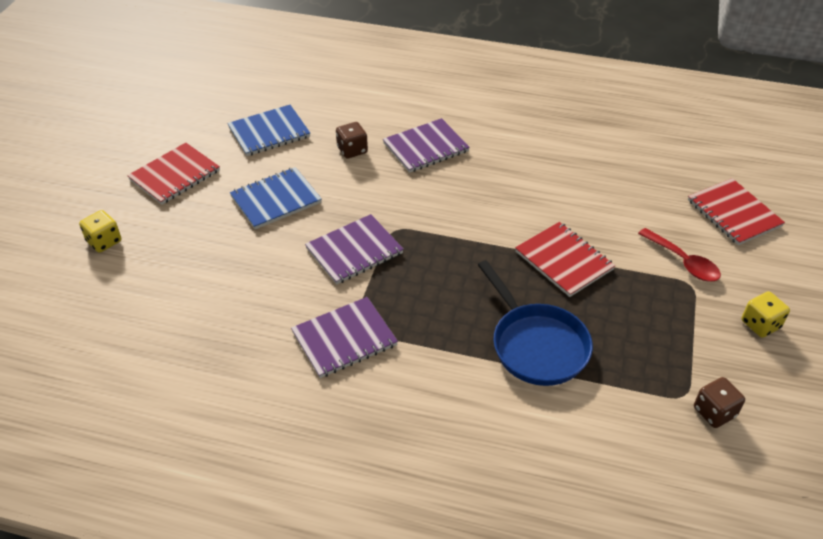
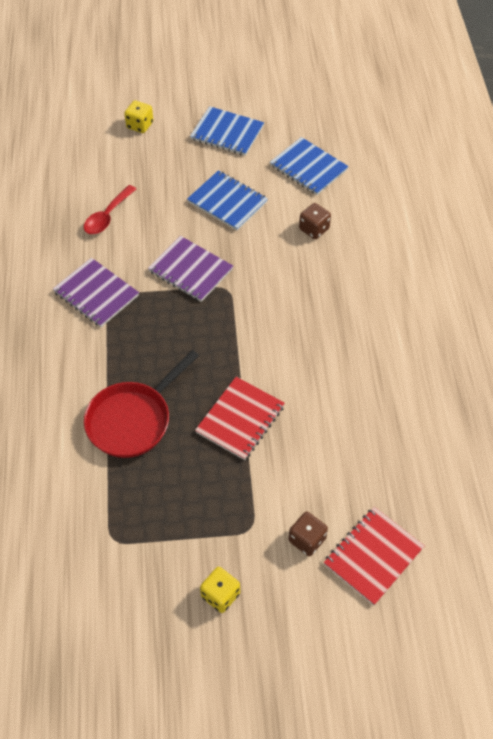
camera: 70 degrees right, 10 degrees up
(175, 175) = (227, 133): red notebook -> blue notebook
(426, 147) = (345, 279): purple notebook -> none
(536, 345) = (133, 420): blue pan -> red pan
(683, 262) = (279, 518): red spoon -> red spoon (107, 216)
(714, 412) = (102, 565): brown dice -> brown dice (307, 540)

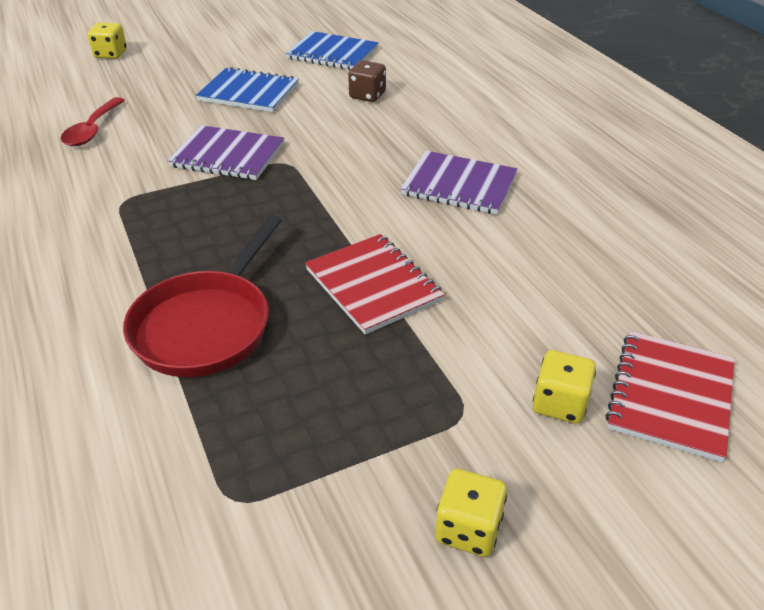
camera: 20 degrees left, 15 degrees down
(96, 294) = (99, 202): purple notebook -> purple notebook (459, 185)
(227, 133) = (222, 44): blue notebook -> none
(240, 419) = (373, 285): red notebook -> red notebook turned 45 degrees counterclockwise
(307, 540) = (559, 404): brown dice -> yellow dice

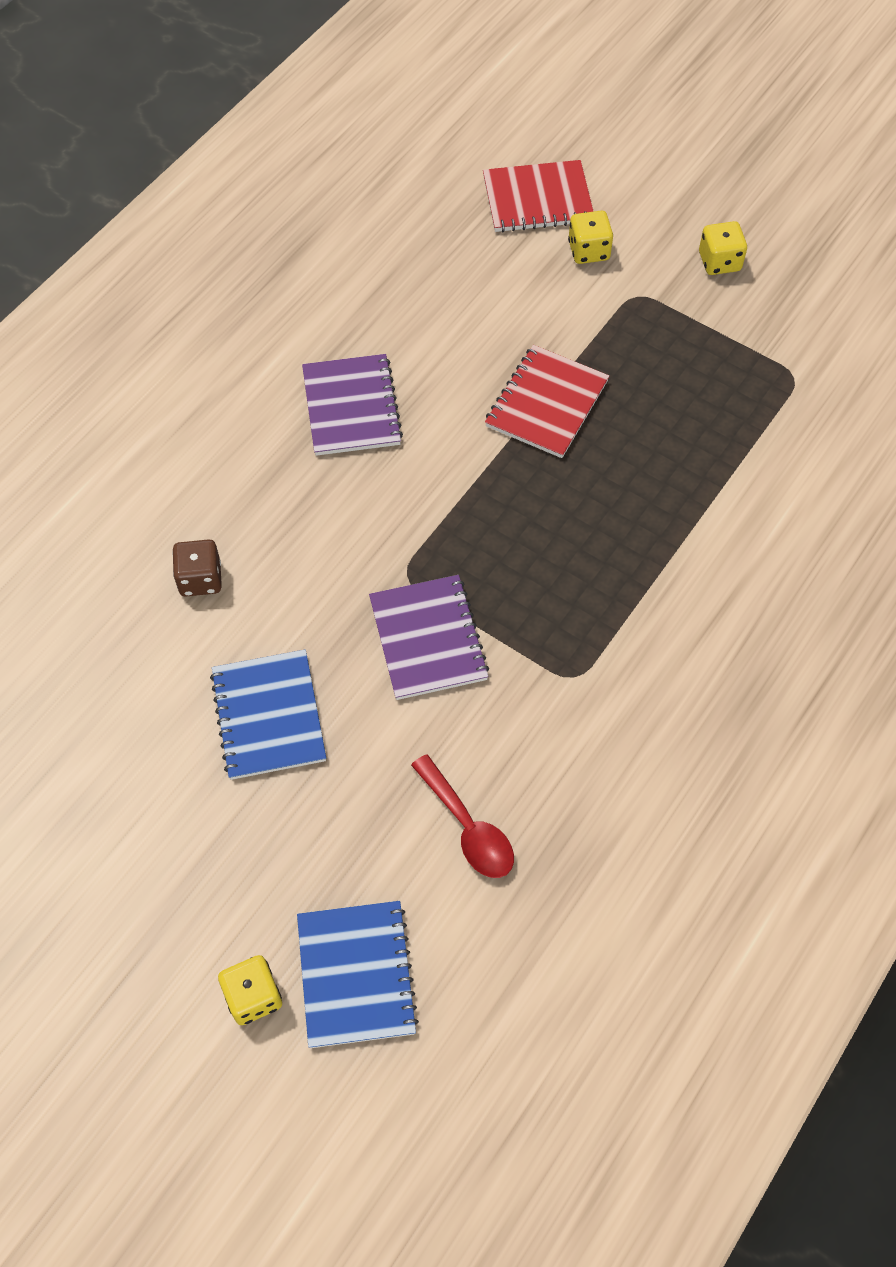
camera: 120 degrees left, 20 degrees up
(92, 130) = (468, 828): red spoon -> red spoon turned 75 degrees clockwise
(206, 325) = (675, 487): red pan -> none
(332, 53) = (91, 687): blue notebook -> blue notebook (356, 975)

